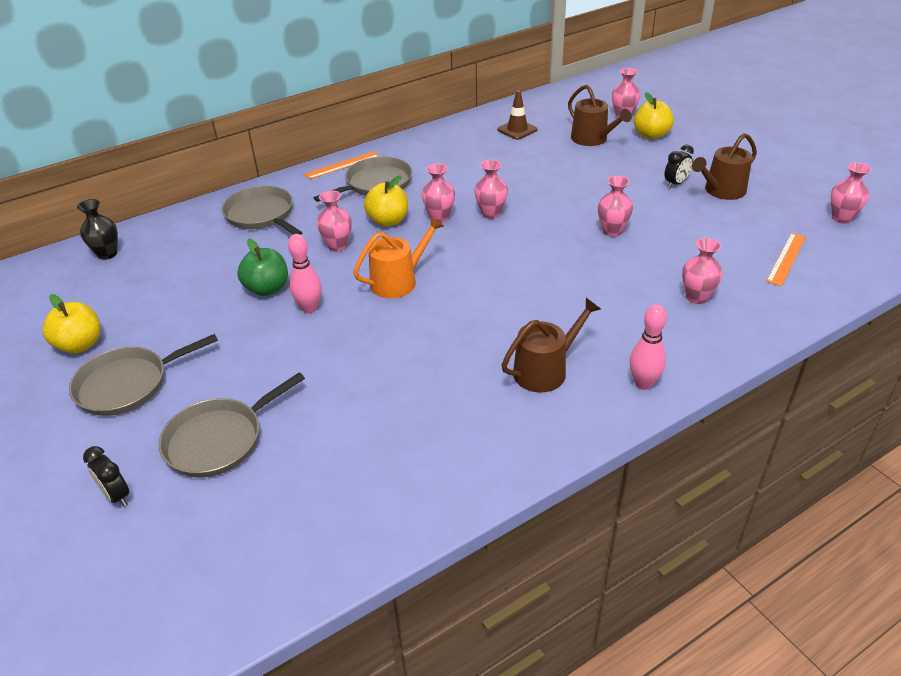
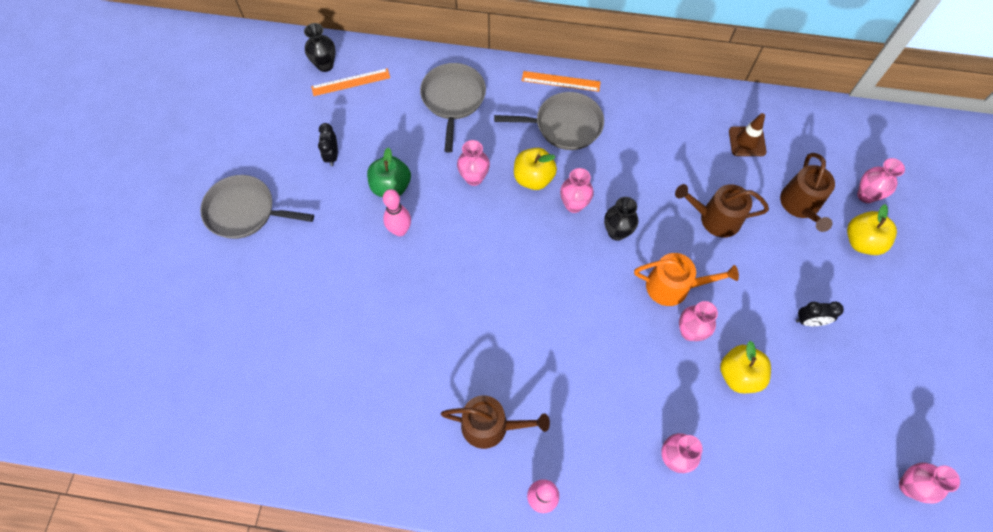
camera: 40 degrees right, 25 degrees up
(80, 345) = (246, 150): yellow apple -> yellow apple (739, 375)
(116, 495) = (175, 302): black clock -> black clock (332, 156)
(218, 440) = (255, 306): grey pan -> none
(398, 281) = (480, 252): orange watering can -> orange watering can (673, 286)
(491, 213) = (616, 232): pink vase -> black vase
(721, 191) = (840, 363): brown watering can -> brown watering can (715, 218)
(786, 258) = (797, 485): orange ruler -> orange ruler (351, 82)

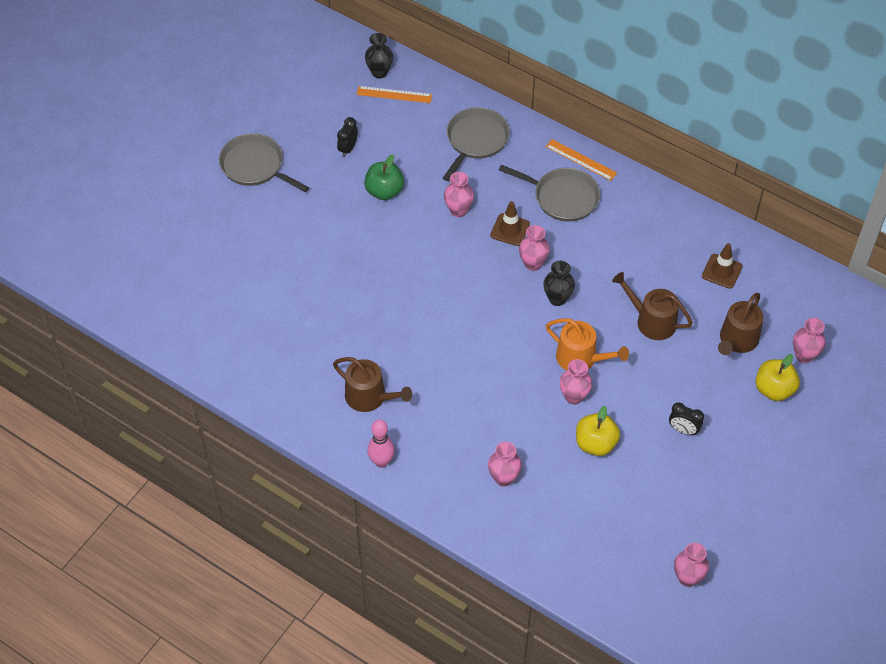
camera: 25 degrees right, 10 degrees down
(400, 230) = (374, 228): pink bowling pin -> none
(533, 178) = (510, 230): yellow apple -> brown traffic cone

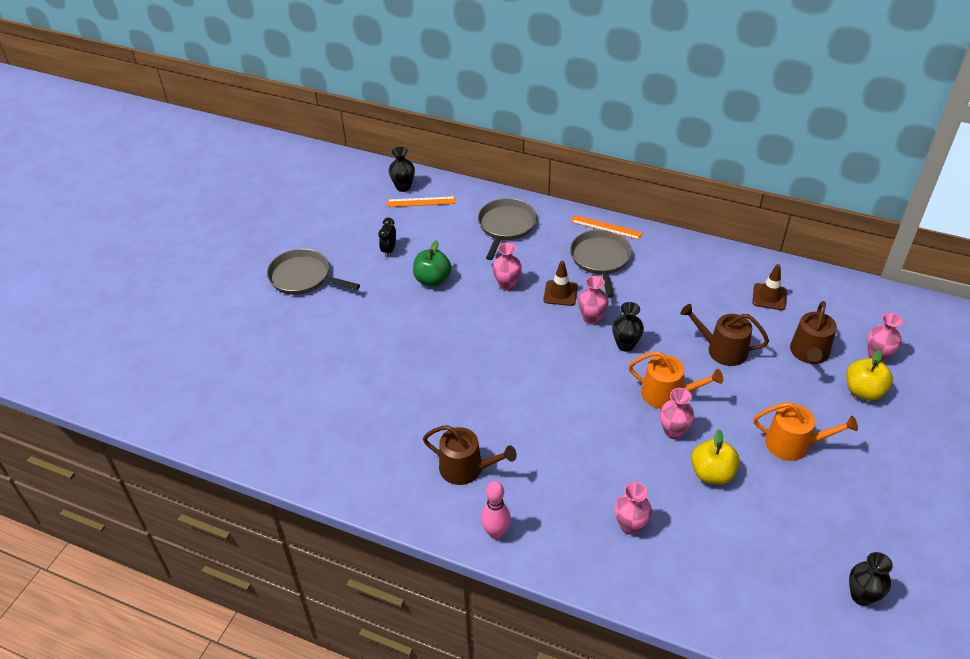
camera: 10 degrees left, 10 degrees down
(563, 197) = (600, 259): grey pan -> grey pan turned 105 degrees counterclockwise
(683, 430) = (793, 444): black clock -> orange watering can
(687, 578) = (861, 596): pink vase -> black vase

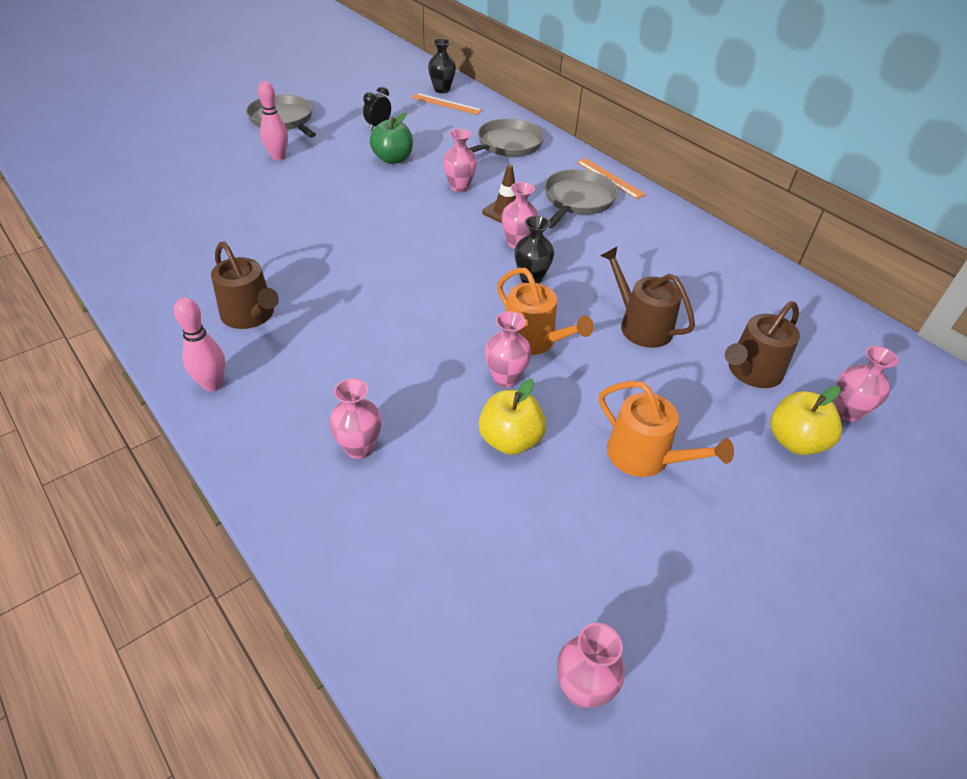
camera: 25 degrees right, 0 degrees up
(339, 318) = (278, 157): none -> pink bowling pin
(769, 297) = (746, 299): brown traffic cone -> none
(861, 596) = (582, 689): black vase -> pink vase

